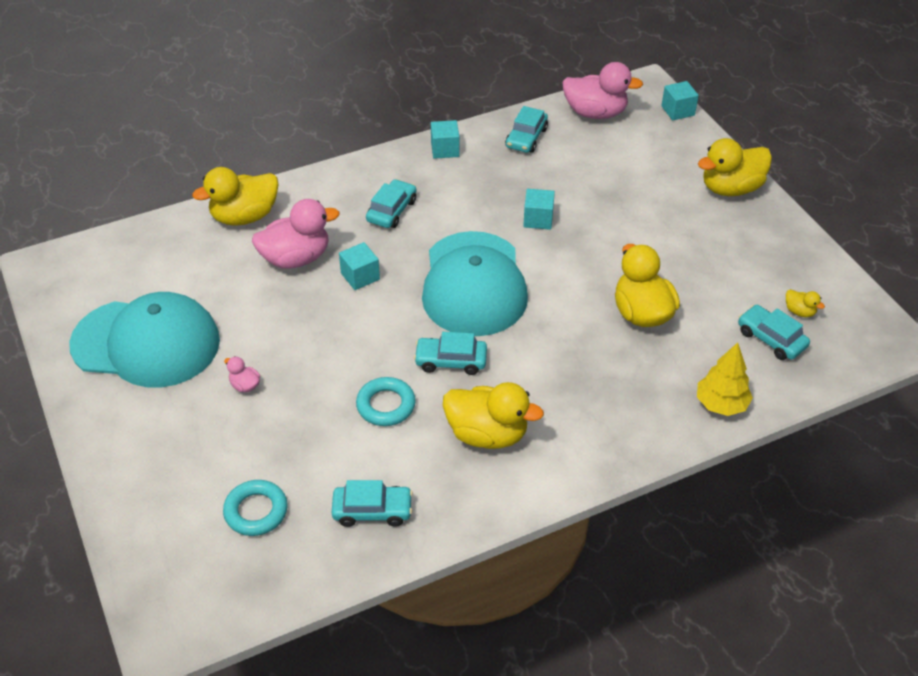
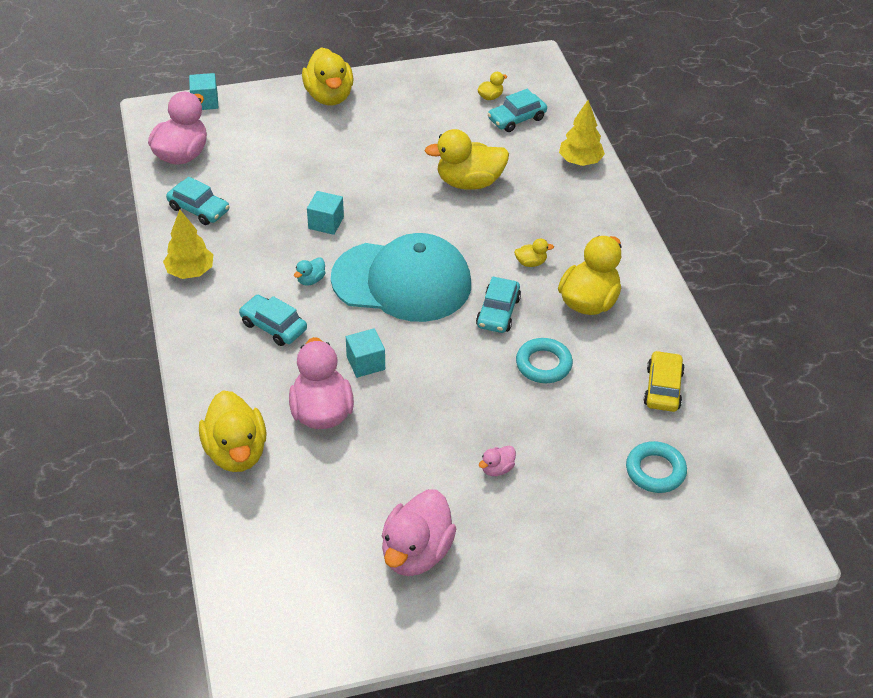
camera: 80 degrees left, 0 degrees up
(146, 343) = (416, 552): turquoise cap -> pink duck
(372, 510) = (663, 388): turquoise car -> yellow car
(445, 149) = (190, 272): turquoise cube -> yellow tree
(457, 223) = (311, 280): none -> turquoise duck
(532, 379) = (531, 263): none -> yellow duck

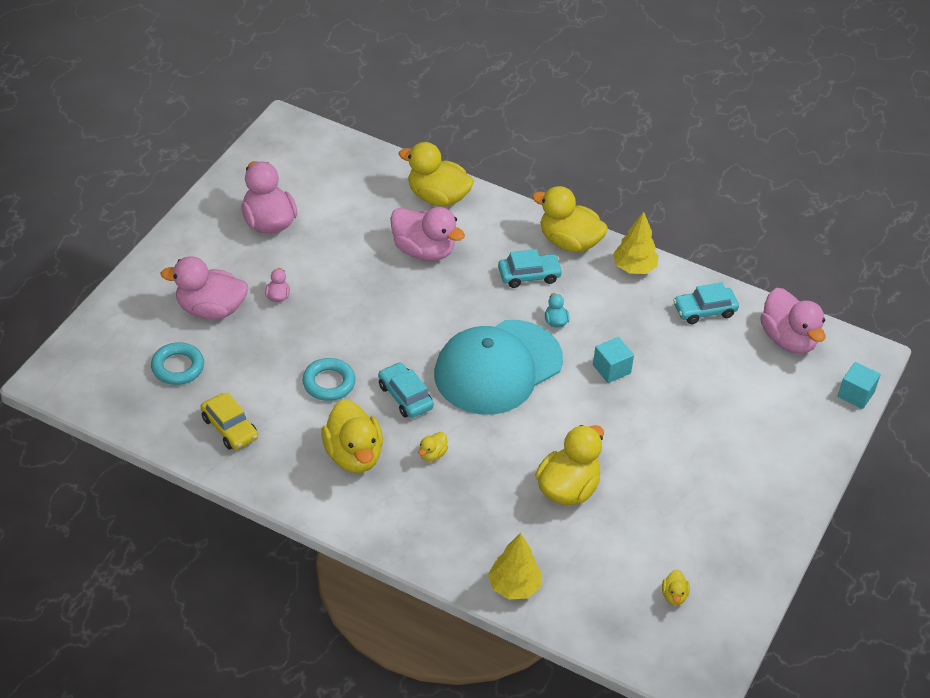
camera: 130 degrees right, 0 degrees up
(329, 96) = (787, 480): yellow duck -> yellow duck (569, 242)
(365, 363) = (440, 297): turquoise cube -> none
(516, 119) = (621, 589): turquoise car -> none
(570, 503) = (210, 309): none -> pink duck

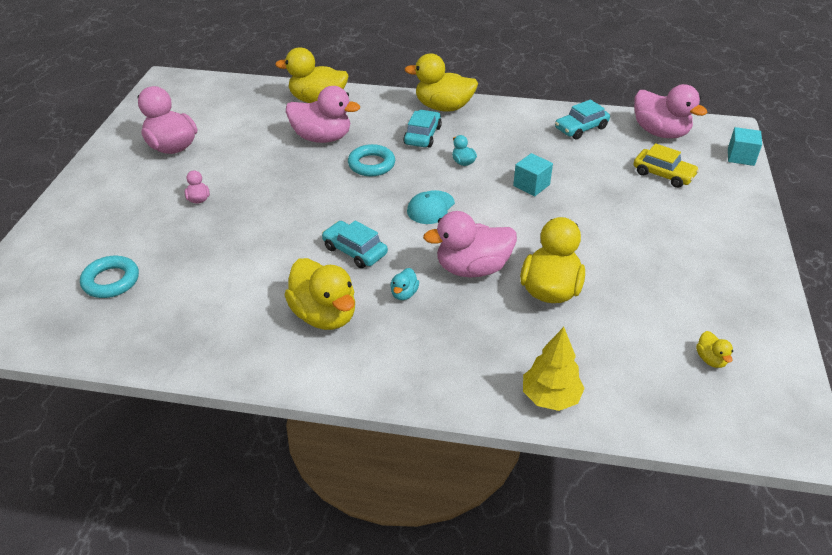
camera: 15 degrees left, 5 degrees down
(210, 309) = (133, 224): pink duck -> pink duck (472, 268)
(229, 428) = (183, 323): yellow car -> yellow car (663, 174)
(329, 383) = (274, 257): turquoise ring -> turquoise ring (371, 164)
(432, 454) = (404, 294): yellow duck -> turquoise duck
(498, 368) = (430, 207): turquoise cap -> turquoise cap, size x0.41
(529, 275) = (422, 135): turquoise car -> turquoise car turned 45 degrees counterclockwise
(634, 268) = (506, 113): yellow tree -> none

